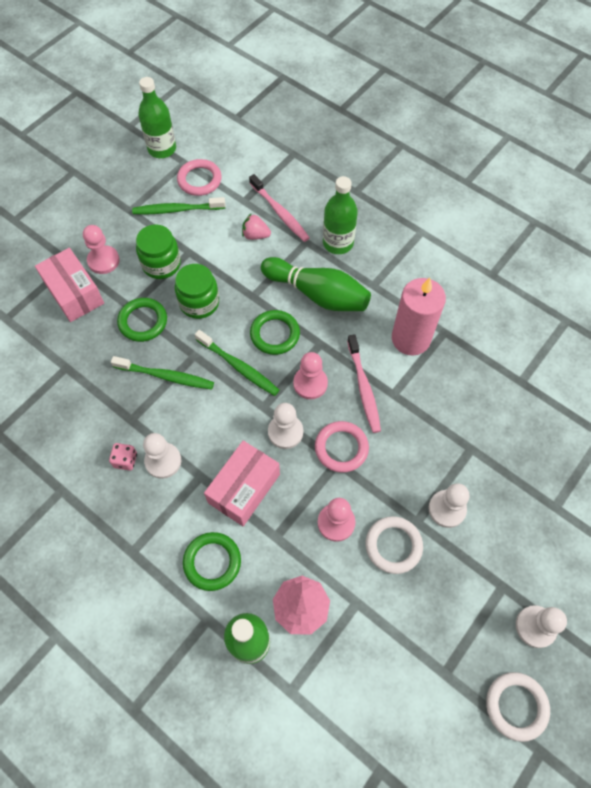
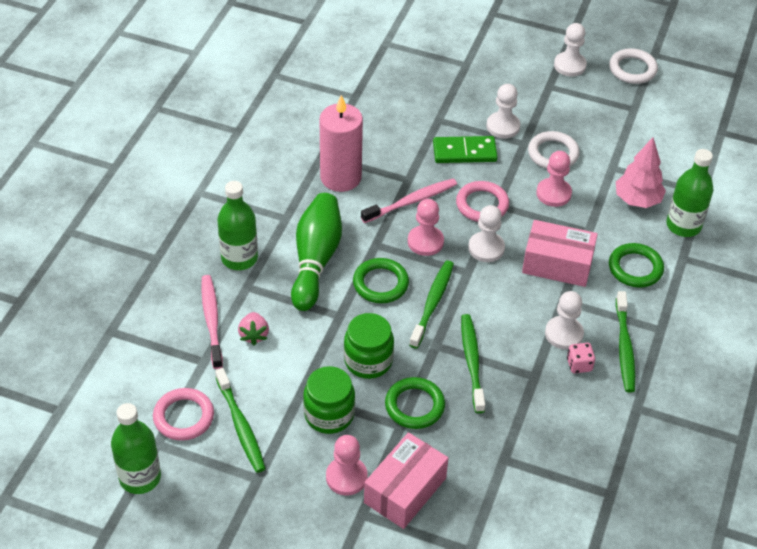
camera: 110 degrees left, 15 degrees down
(127, 508) = (624, 347): none -> green toothbrush
(280, 212) = (211, 321): pink toothbrush -> pink toothbrush turned 45 degrees counterclockwise
(417, 457) = (464, 152): none -> green domino

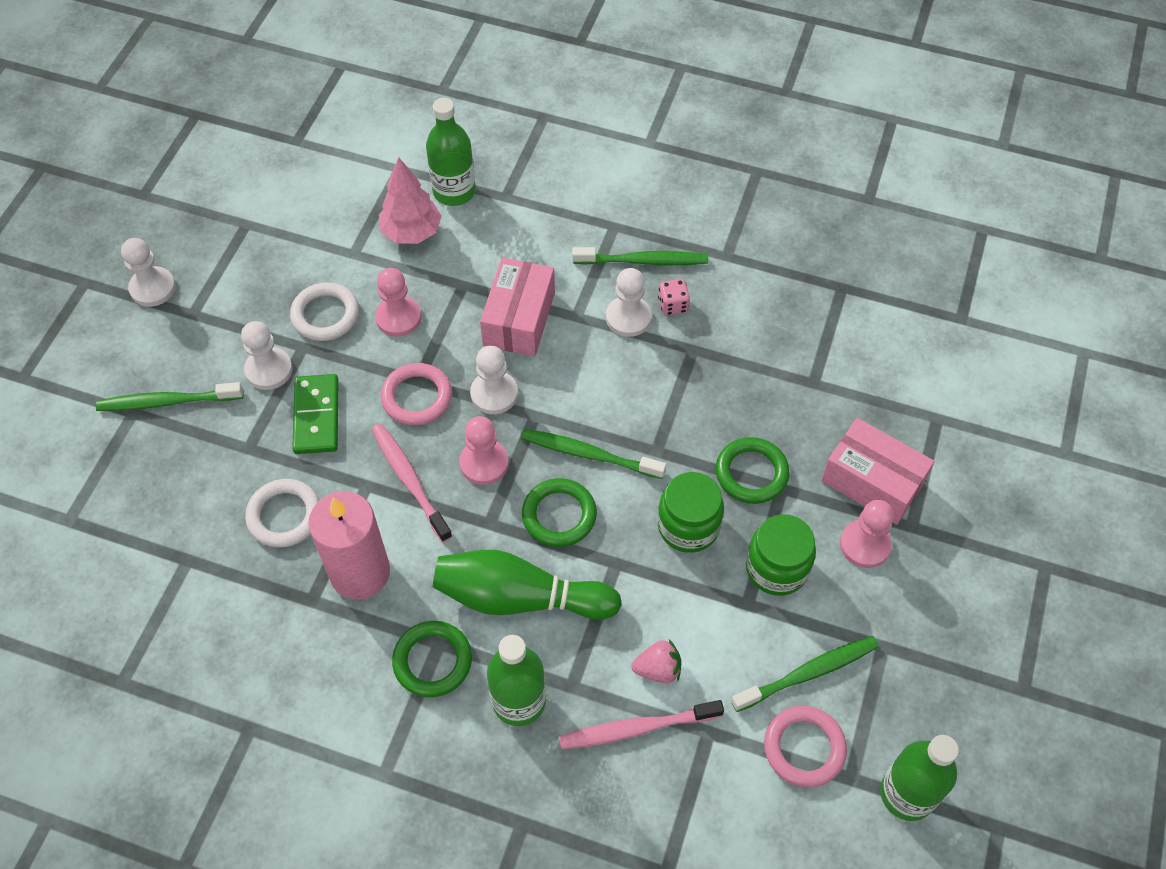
camera: 90 degrees left, 10 degrees up
(472, 362) = (679, 412): green toothbrush -> green toothbrush (168, 402)
(632, 69) = (170, 219): white ring -> white ring (284, 516)
(635, 268) = (523, 242): green ring -> green ring (432, 661)

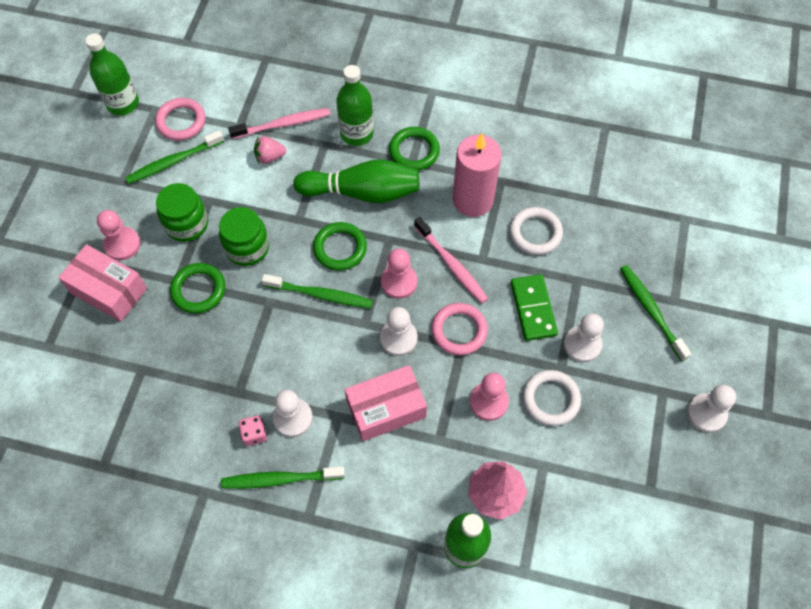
camera: 175 degrees right, 5 degrees up
(168, 402) = (651, 311): green toothbrush -> green toothbrush turned 105 degrees counterclockwise
(519, 319) = (386, 409): pink box -> pink box turned 60 degrees clockwise

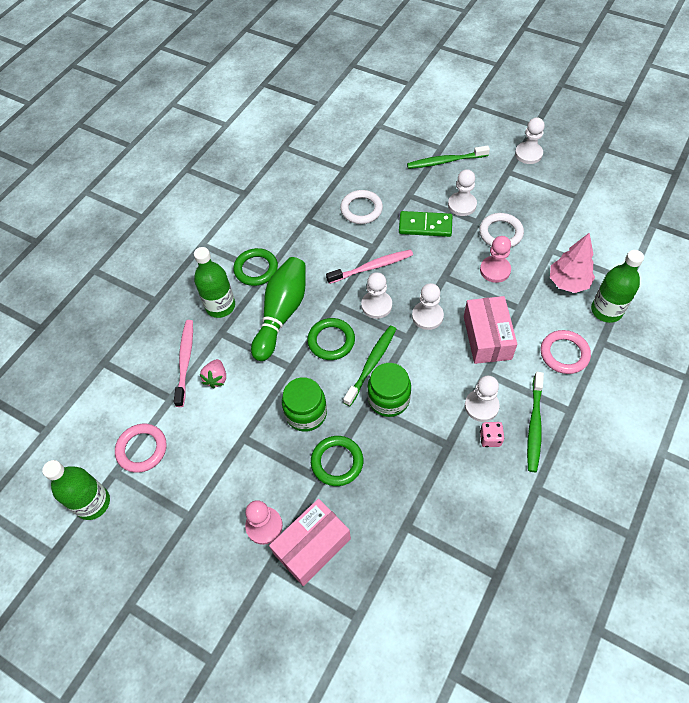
camera: 70 degrees left, 5 degrees down
(174, 161) = (186, 463): green toothbrush -> none
(187, 224) = (262, 462): green jar -> green jar (388, 399)
(399, 282) = (376, 305): pink pawn -> white pawn
(459, 331) = (431, 275): pink ring -> pink ring (564, 354)
(473, 200) = (318, 240): pink candle -> none

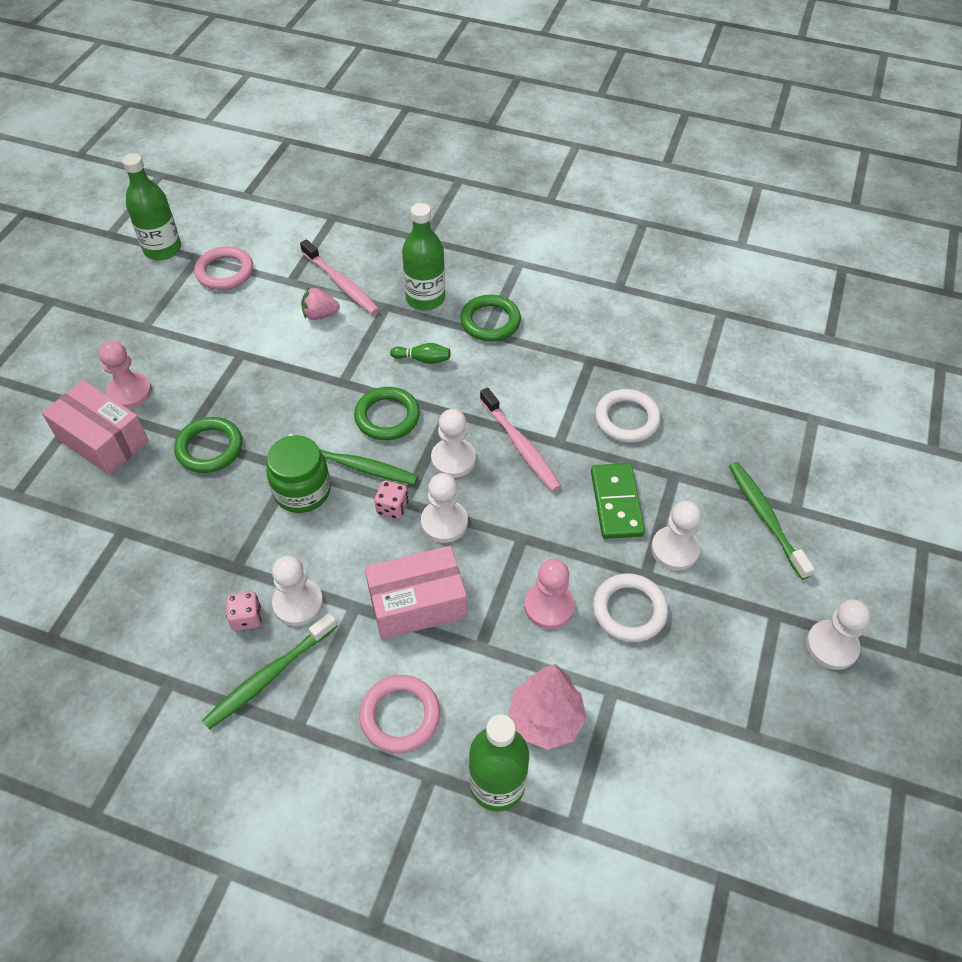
camera: 75 degrees right, 5 degrees down
(185, 361) = (341, 283): pink toothbrush -> pink toothbrush turned 60 degrees clockwise
(282, 314) = (423, 359): green bowling pin -> green bowling pin, size x0.41
(306, 413) = (276, 407): green jar -> none
(411, 344) = (392, 507): none -> pink dice
(534, 425) = (270, 675): green toothbrush -> green toothbrush turned 45 degrees counterclockwise

